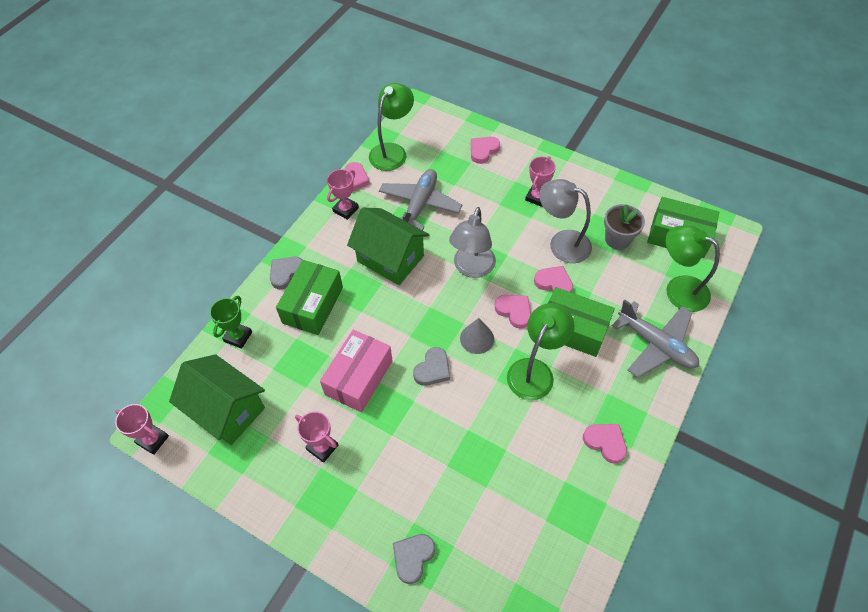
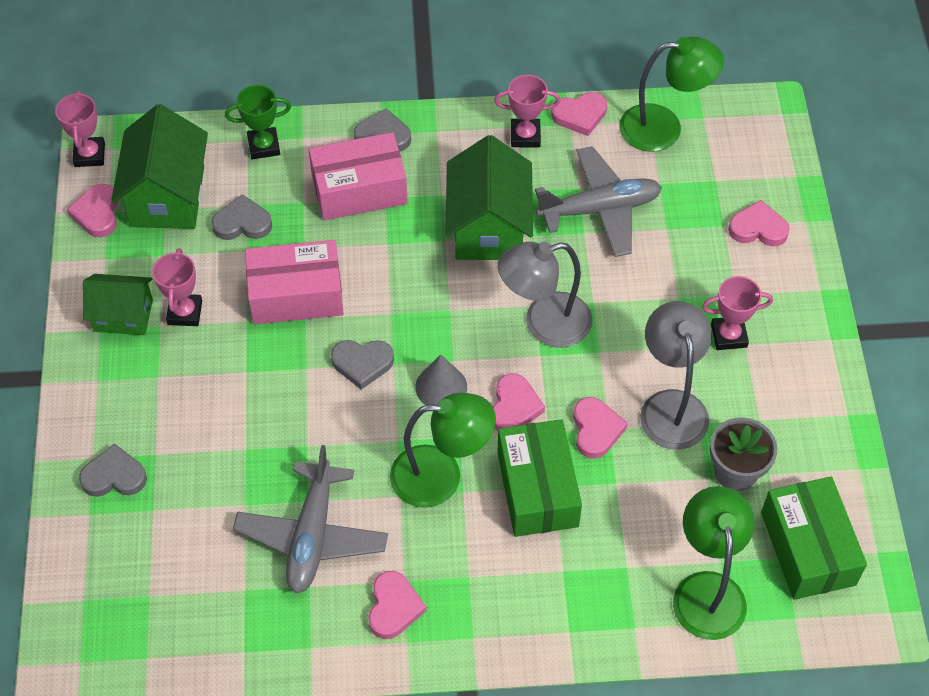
camera: 55 degrees right, 0 degrees up
(203, 460) = (97, 213): none -> pink heart
(283, 378) = (242, 223): none -> grey heart
(295, 486) = (123, 315): none -> green house
(313, 305) = (359, 190): green box -> pink box
(656, 344) = (589, 601): grey plane -> grey plane (312, 535)

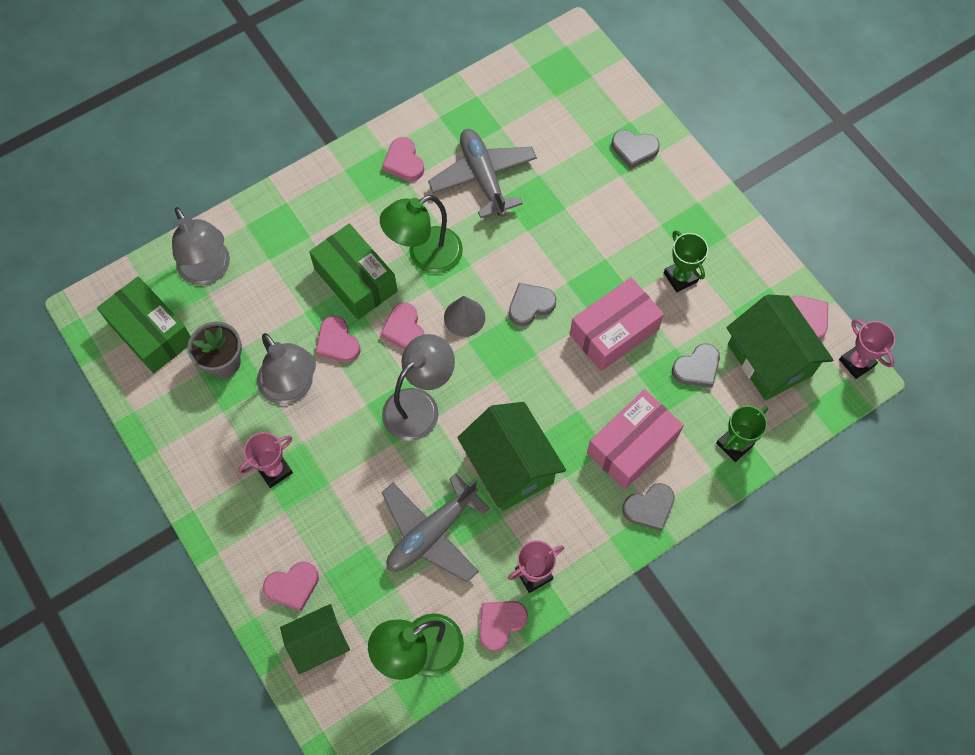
camera: 150 degrees right, 10 degrees up
(114, 476) = (634, 150): grey heart -> grey heart turned 45 degrees clockwise
(123, 315) = (720, 253): green house -> green house (318, 643)
(185, 312) = (680, 277): pink trophy -> green trophy
(707, 590) = (209, 271): green lamp -> grey lamp

